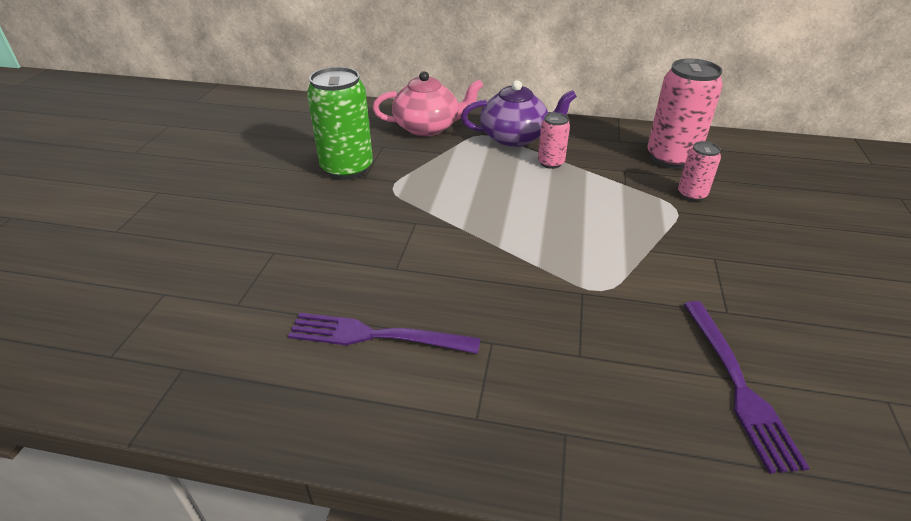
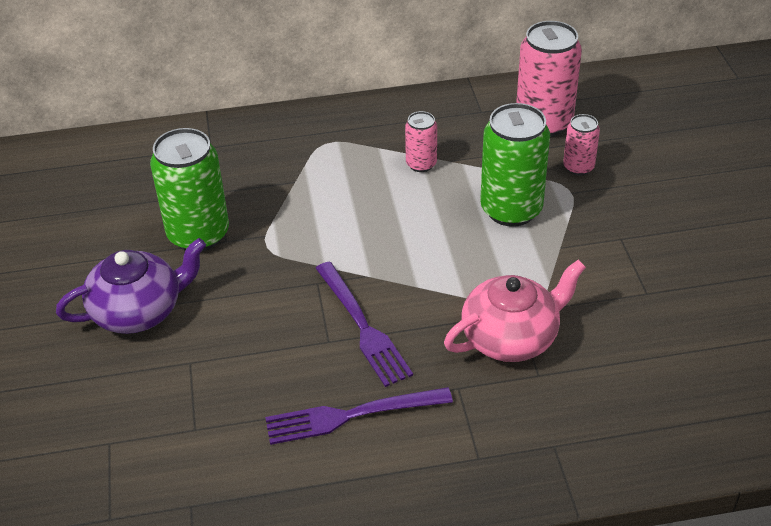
camera: 20 degrees left, 5 degrees up
(428, 127) = (257, 149): pink teapot -> pink teapot (511, 337)
(515, 138) = (366, 138): purple teapot -> purple teapot (139, 311)
(614, 211) = (511, 209): none -> green can
(739, 386) = (674, 361): purple fork -> purple fork (364, 327)

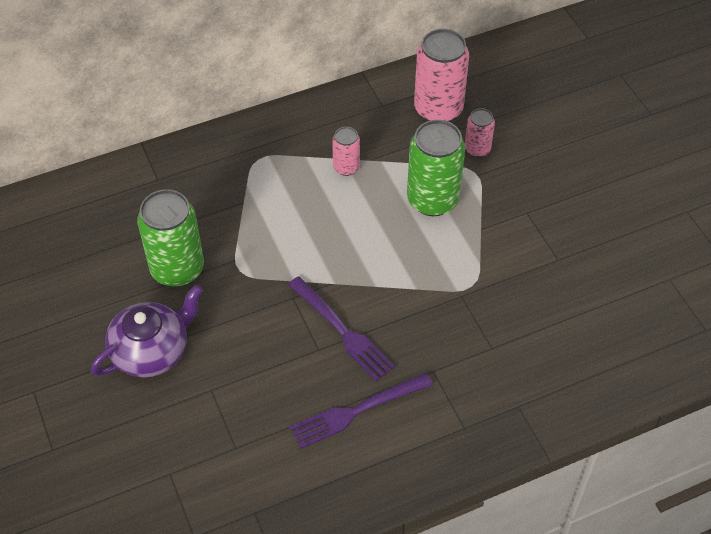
camera: 15 degrees left, 10 degrees up
(511, 337) = (463, 318): pink teapot -> none

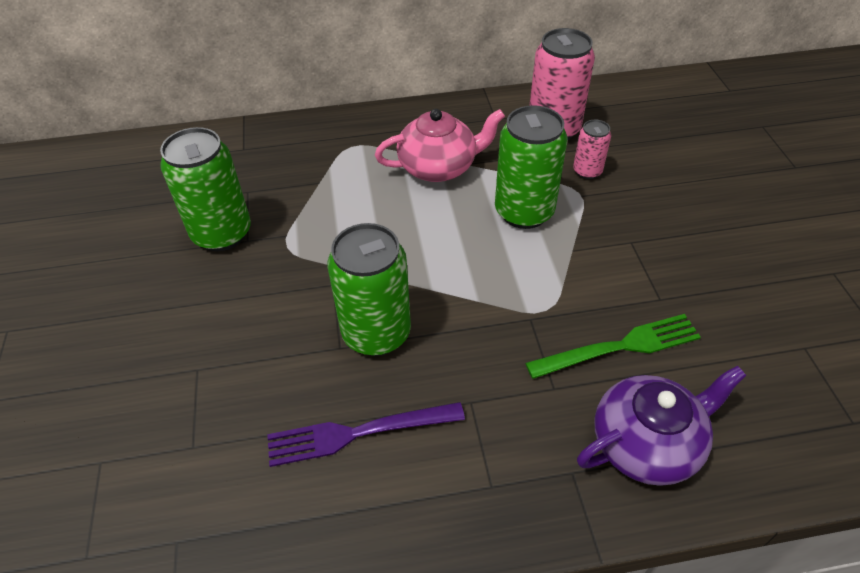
camera: 15 degrees right, 5 degrees down
(152, 351) = (153, 312): purple teapot -> purple teapot (647, 443)
(343, 332) = (376, 333): purple fork -> green can
(346, 167) = (439, 167): pink can -> pink teapot
(535, 305) = (621, 346): none -> green fork

